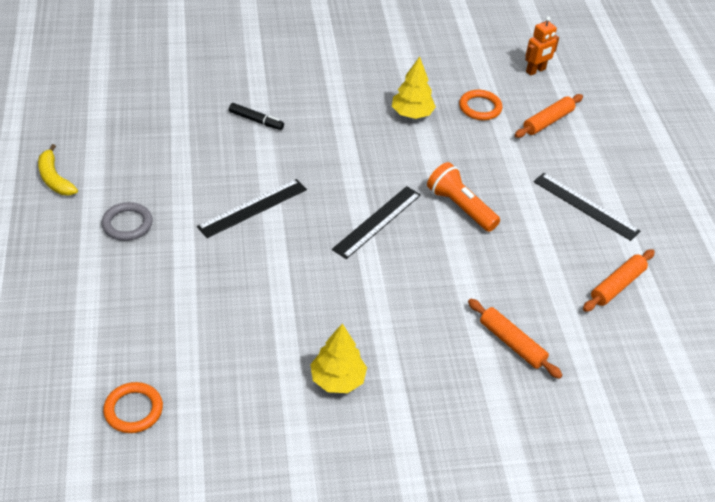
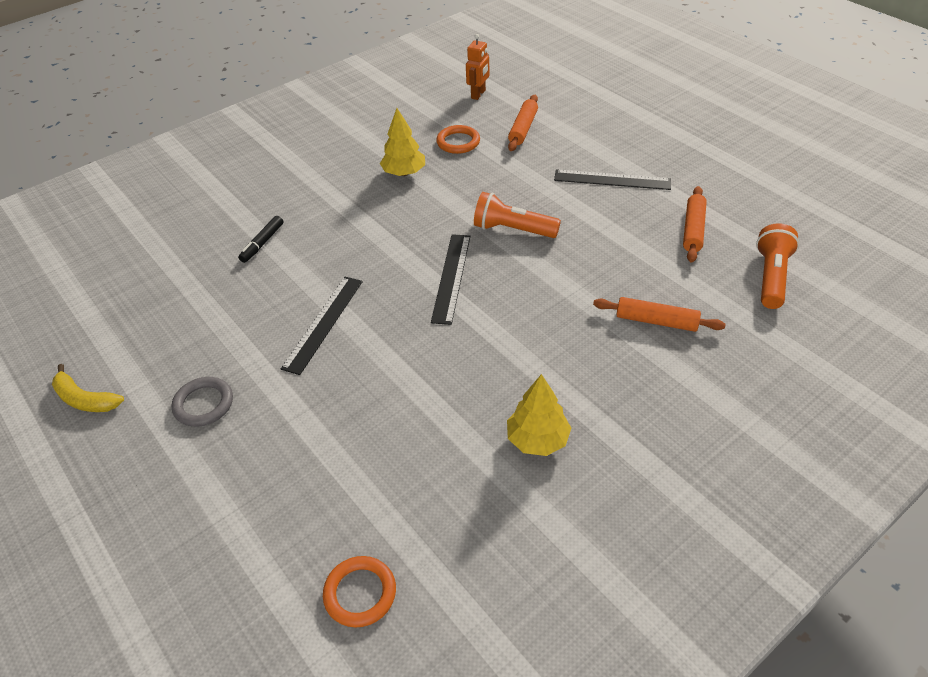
camera: 25 degrees left, 0 degrees up
(256, 120) = (262, 243): black marker -> black marker turned 120 degrees clockwise
(648, 361) = (771, 277): none -> orange flashlight

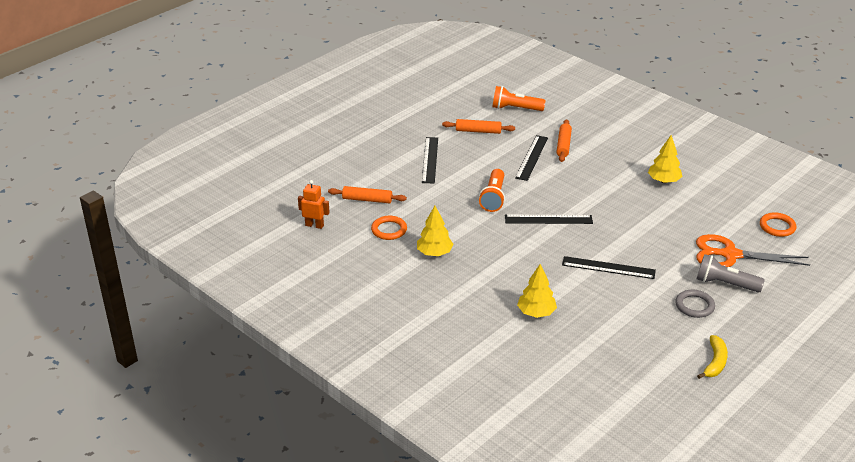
camera: 100 degrees left, 10 degrees down
(234, 457) = (725, 284): none -> grey flashlight
(262, 243) = (536, 313): black marker -> yellow tree
(302, 486) = (730, 255): none -> orange scissors
(617, 279) = (531, 157): none -> black ruler

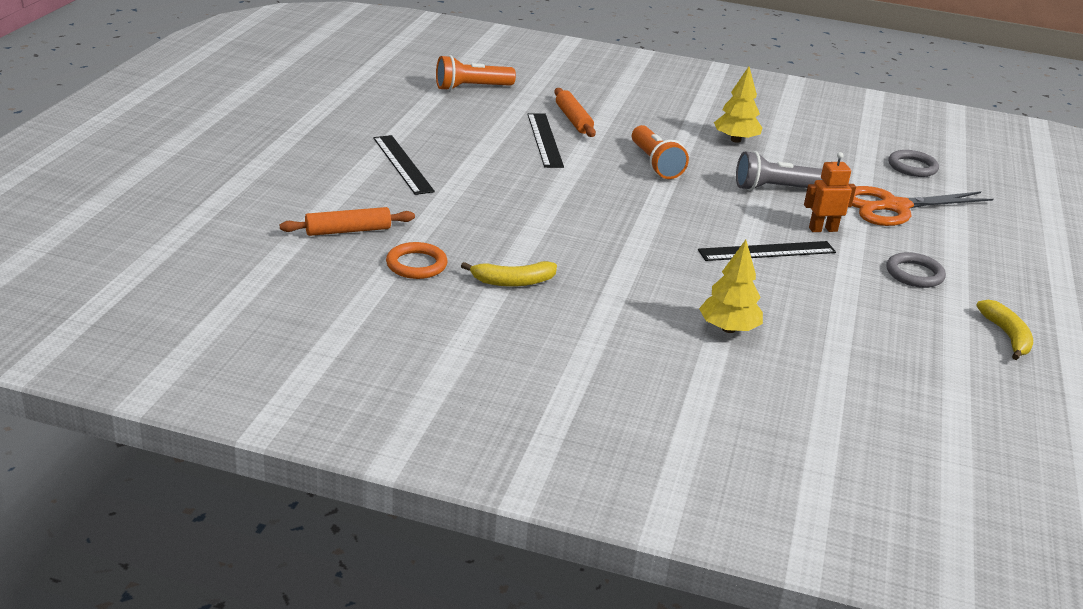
camera: 30 degrees left, 5 degrees down
(314, 225) = (288, 281): orange robot -> orange robot (822, 229)
(434, 253) = (513, 282): yellow tree -> yellow banana
(478, 131) = (443, 120): orange rolling pin -> none
(493, 198) = (536, 196): orange flashlight -> orange flashlight (655, 164)
(548, 219) = (634, 208): black ruler -> none
(725, 284) = (922, 241): grey flashlight -> grey flashlight (774, 188)
(777, 227) = (912, 167): orange ring -> grey ring

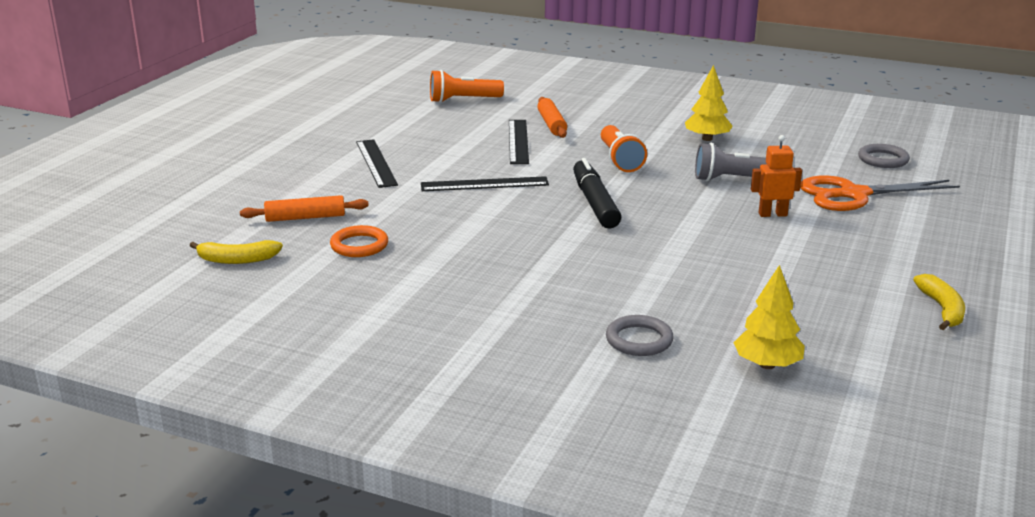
camera: 10 degrees right, 5 degrees down
(513, 282) = (446, 260): yellow banana -> yellow banana (237, 260)
(644, 215) = (595, 203): none -> black marker
(728, 329) = (648, 301): yellow tree -> yellow tree (767, 365)
(767, 251) = (709, 233): black ruler -> black ruler (484, 184)
(914, 274) = (857, 253): grey ring -> grey ring (639, 340)

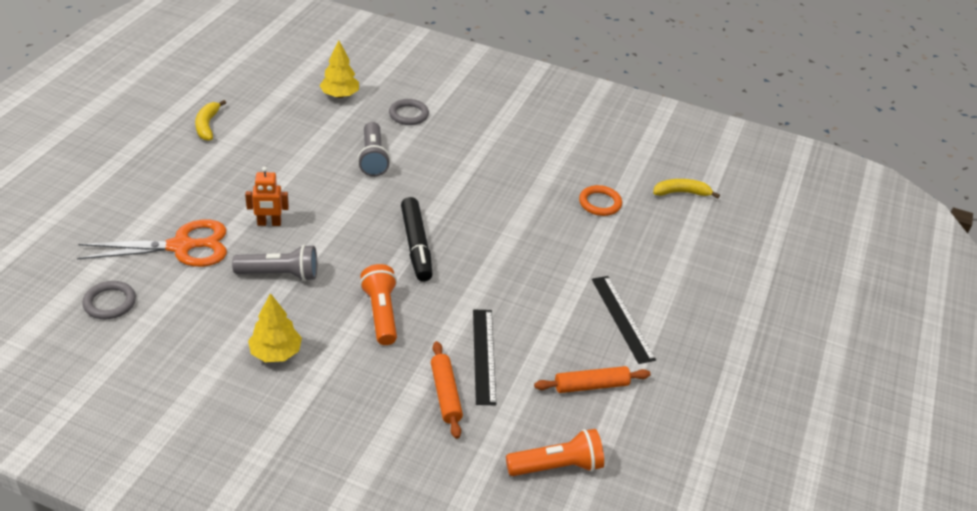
camera: 175 degrees right, 15 degrees up
(305, 217) = (654, 237): orange rolling pin -> orange rolling pin (591, 385)
(484, 184) = (513, 277): black ruler -> none
(675, 280) = (373, 158): none -> grey flashlight

